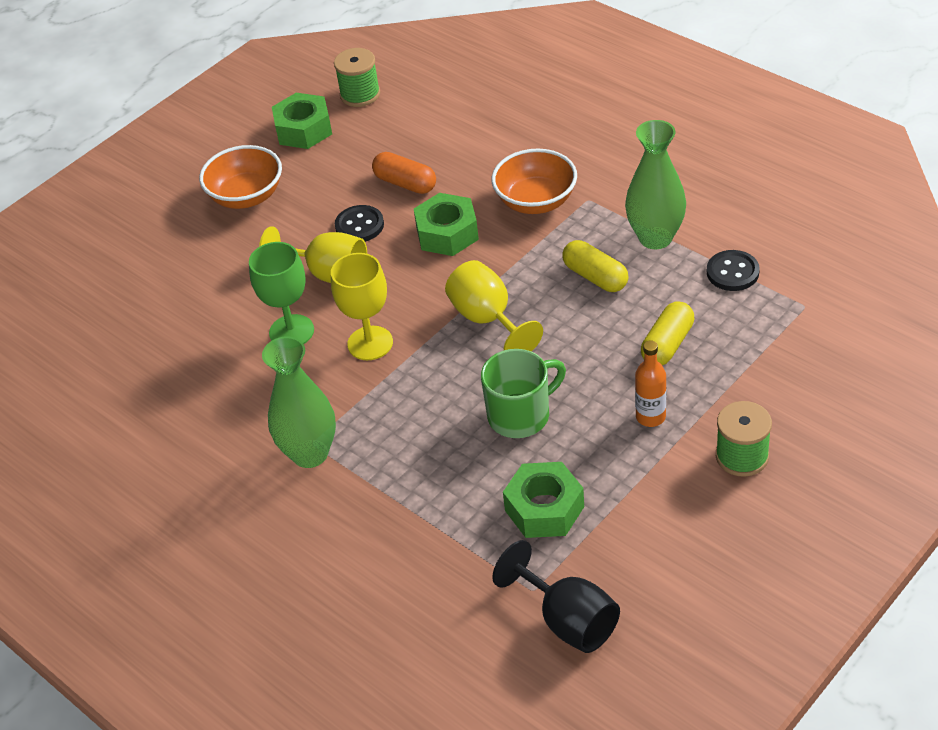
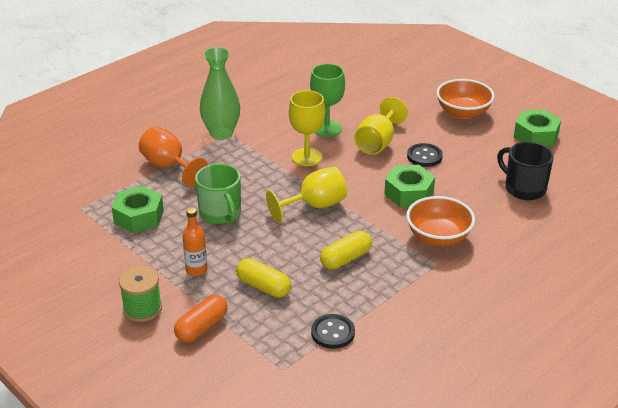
camera: 90 degrees right, 10 degrees down
(360, 94) = (579, 161): green spool -> none
(405, 183) = (468, 177): orange capsule -> orange capsule (202, 327)
(408, 502) = (168, 166): none -> orange goblet
(424, 136) = (524, 188): none -> black mug
(568, 620) = (51, 219): black goblet -> none
(655, 238) = (383, 295): green vase -> none

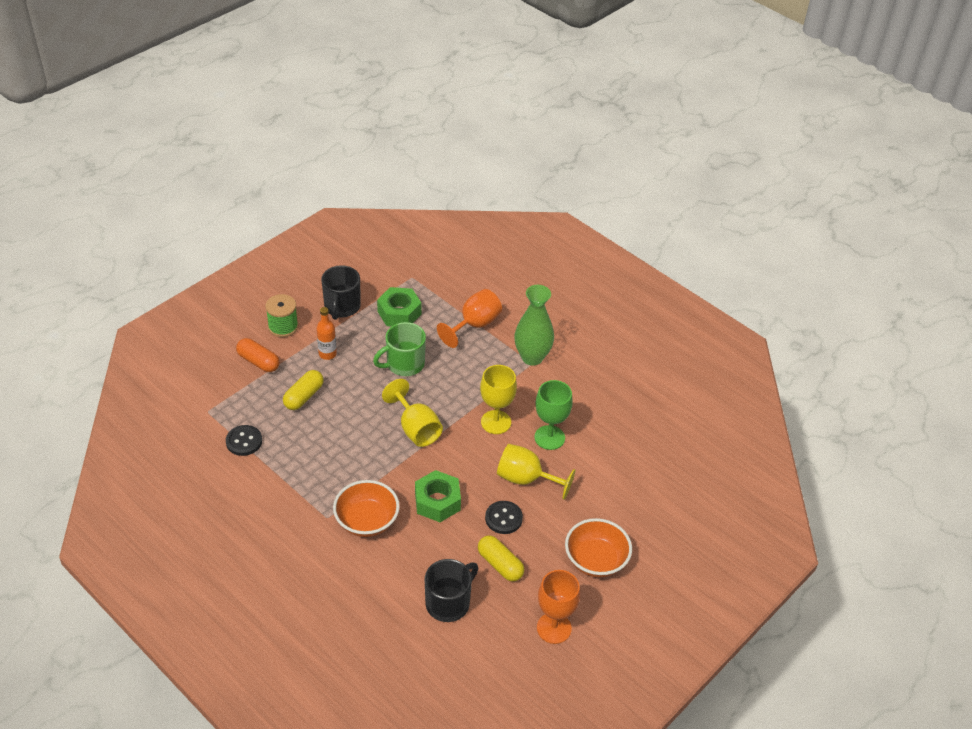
camera: 85 degrees right, 10 degrees up
(118, 260) = (342, 307): none -> black mug
(345, 259) = (337, 451): yellow capsule -> yellow capsule (500, 564)
(536, 135) = (554, 628): green nut -> orange goblet

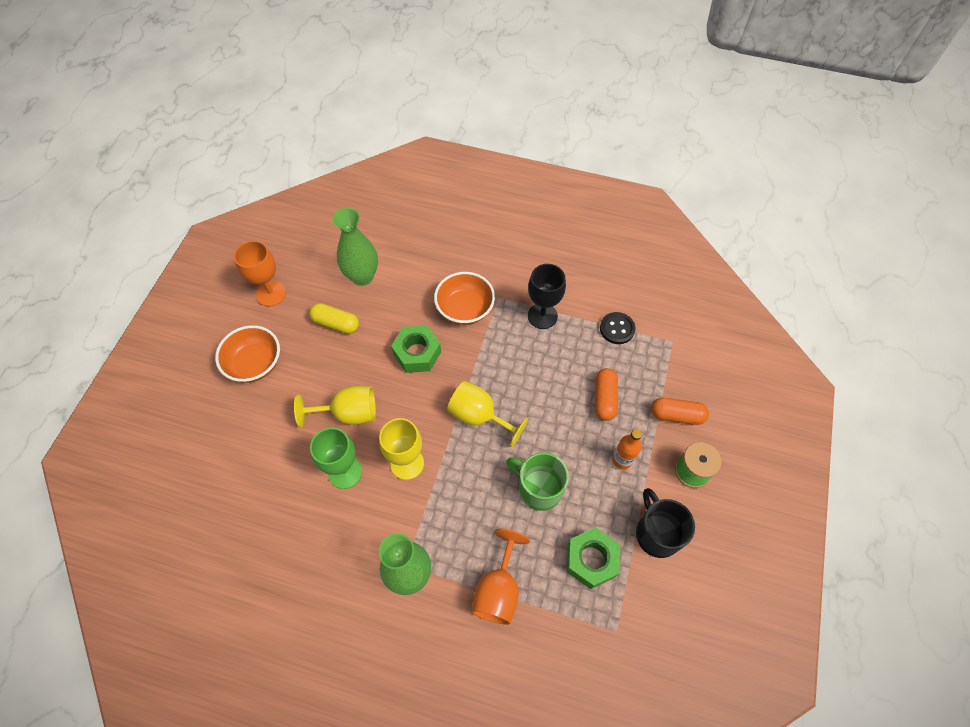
camera: 155 degrees right, 15 degrees up
(300, 482) = (542, 316): none -> black goblet
(304, 396) = (604, 398): yellow capsule -> orange capsule
(404, 364) = (539, 488): green mug -> green mug turned 90 degrees counterclockwise
(448, 603) = (362, 276): black mug -> green vase
(503, 518) = (351, 365): black button -> none

